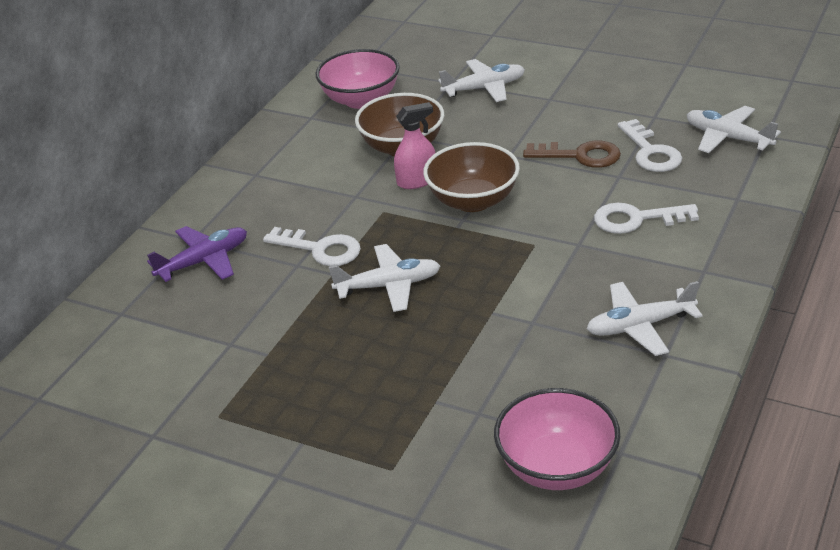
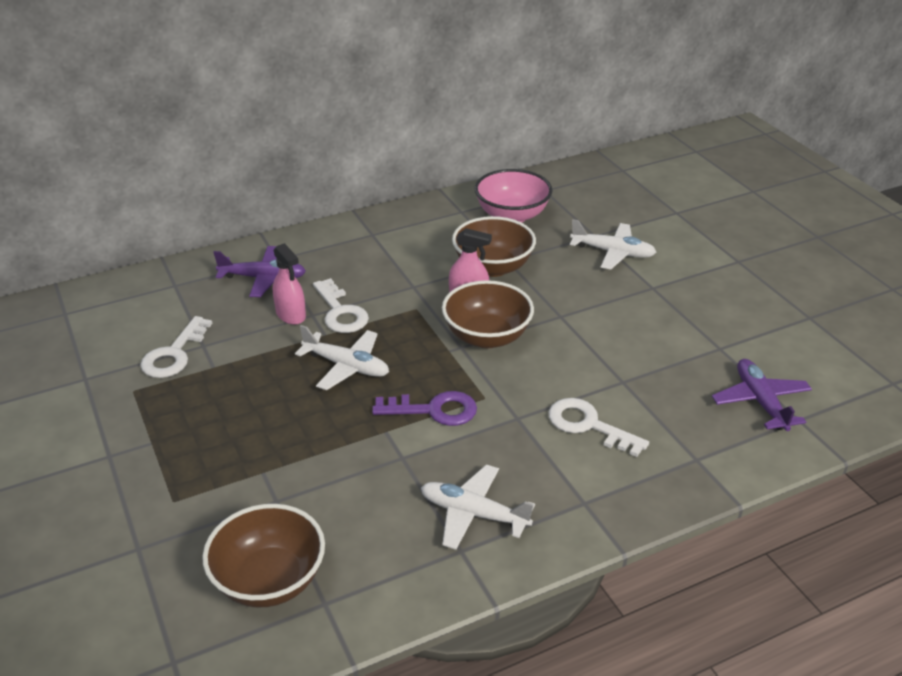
camera: 35 degrees right, 0 degrees up
(277, 275) = (291, 315): none -> pink spray bottle
(508, 276) = (433, 410): none -> purple key
(557, 467) = (269, 580): pink bowl -> brown bowl
(580, 156) = (614, 347): brown key -> none
(650, 152) = (676, 376): white key -> white key (174, 354)
(727, 138) = (760, 402): white plane -> purple plane

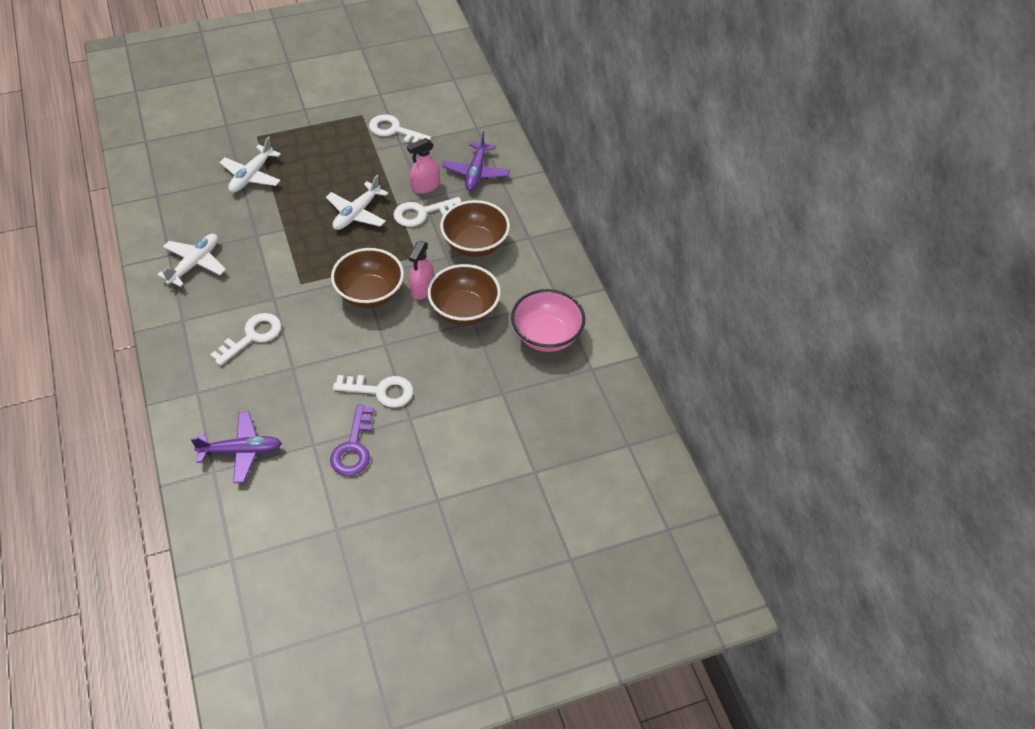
camera: 95 degrees right, 15 degrees up
(269, 580) = (181, 174): brown bowl -> brown bowl (475, 244)
(433, 410) = (296, 254): purple key -> purple key (353, 447)
(613, 252) = (471, 400): white plane -> white plane (252, 176)
(627, 311) = (380, 391): none -> white key

